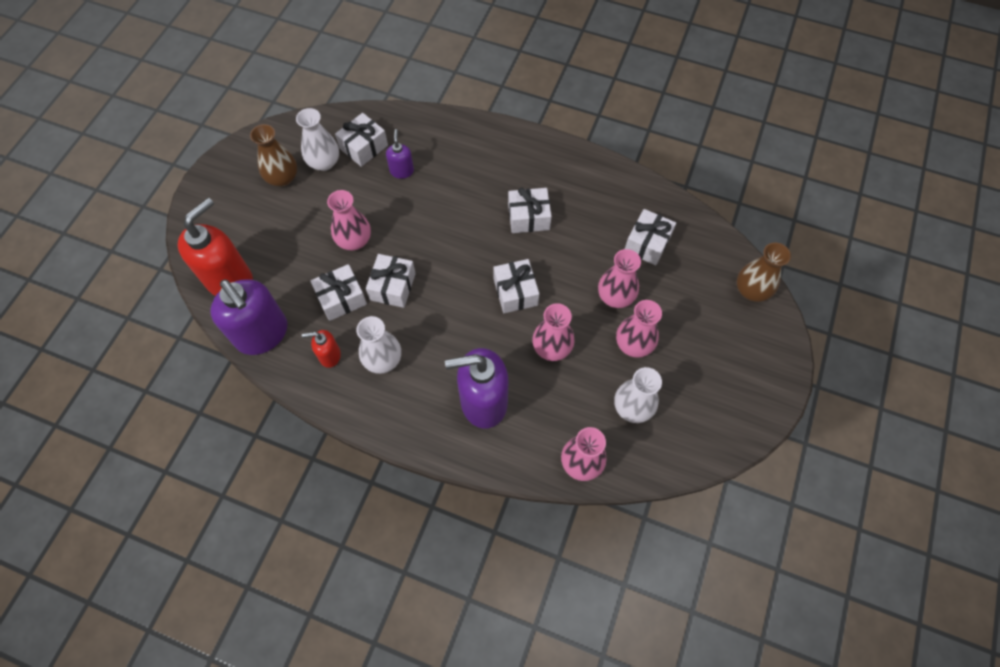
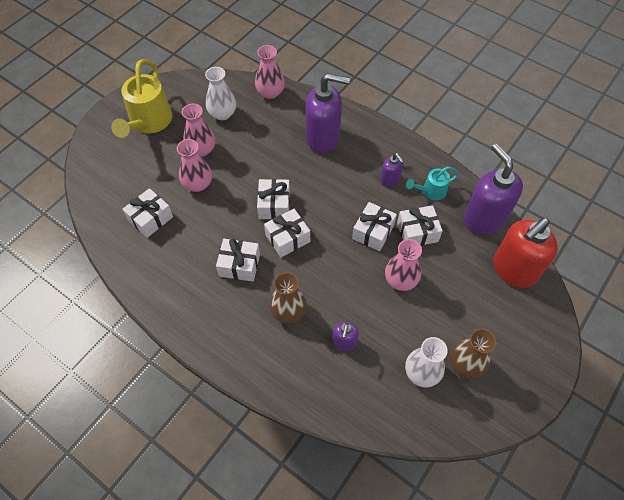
camera: 165 degrees left, 5 degrees down
(329, 355) = (431, 191): red soap dispenser -> turquoise watering can
(363, 147) = (378, 382): white gift -> white gift (287, 238)
(383, 360) = (390, 180): white vase -> purple soap dispenser
(552, 348) = (262, 160): pink vase -> none
(722, 368) = (148, 122): none -> yellow watering can
(751, 290) = (93, 165): brown vase -> brown vase (288, 311)

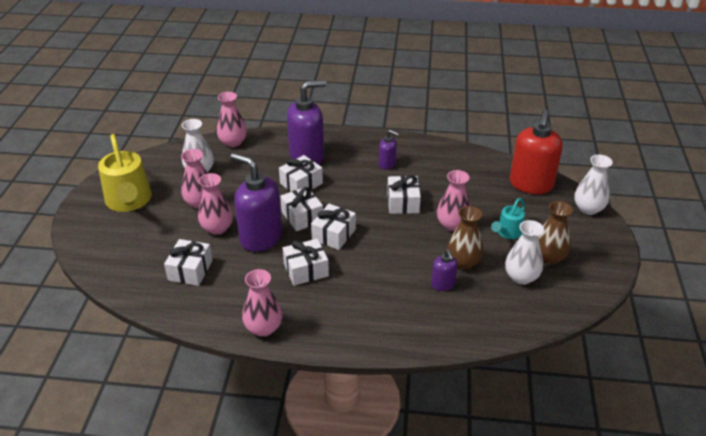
camera: 30 degrees left, 20 degrees down
(168, 307) = (263, 328): none -> pink vase
(288, 311) = (378, 284): brown vase -> brown vase (463, 262)
(417, 232) = (438, 189): white gift -> white gift (301, 183)
(431, 191) = (426, 160): turquoise watering can -> turquoise watering can (507, 233)
(484, 218) = (481, 162): purple soap dispenser -> purple soap dispenser (260, 238)
(551, 328) = (588, 209): none -> white vase

